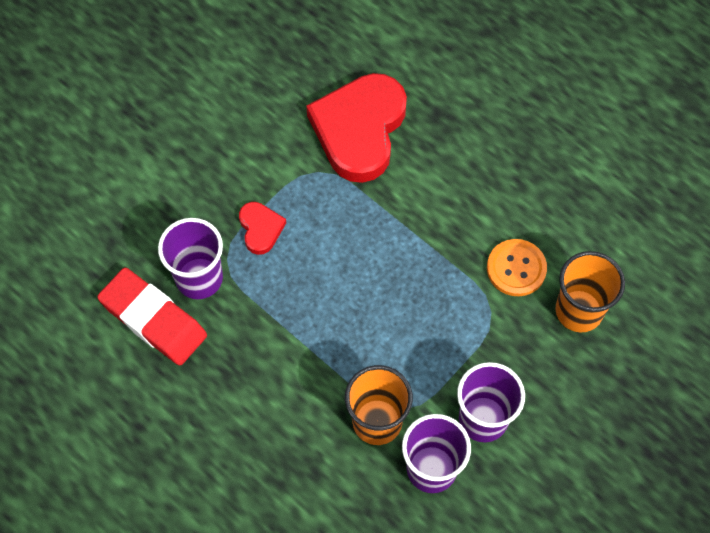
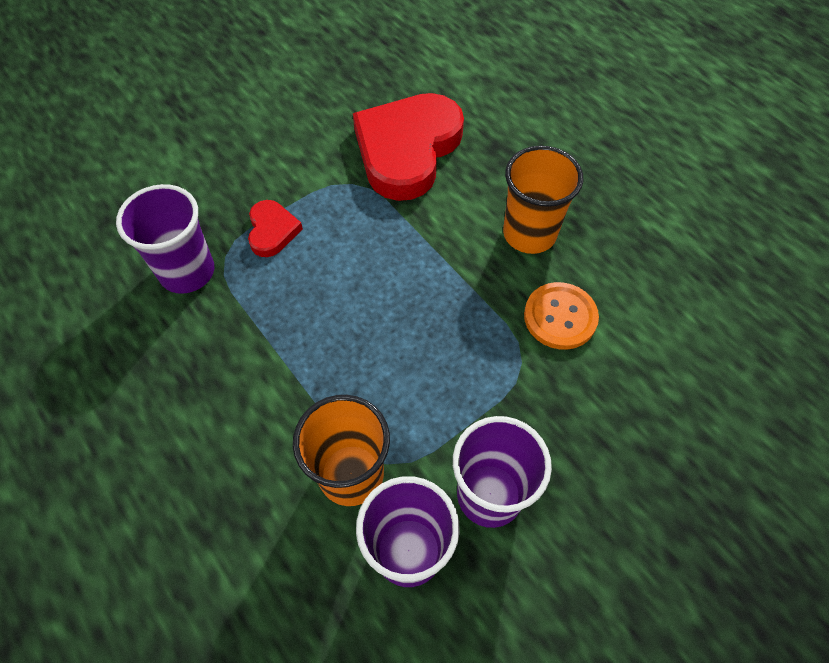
camera: 10 degrees right, 5 degrees down
(153, 319) = (120, 308): red eraser -> none
(579, 311) = (632, 378): orange cup -> orange cup (529, 233)

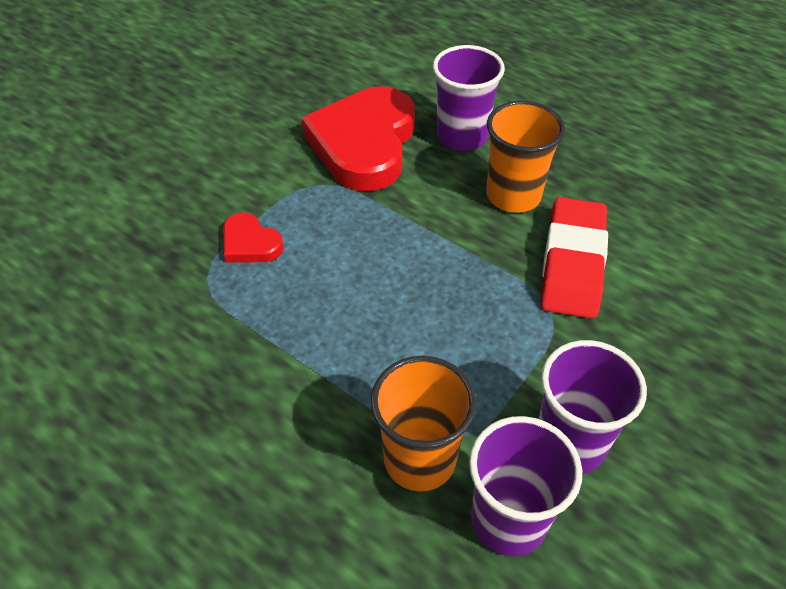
camera: 15 degrees left, 10 degrees down
(187, 272) = (170, 301): purple cup -> purple cup (462, 136)
(272, 231) = (250, 243): red heart -> red heart turned 150 degrees clockwise
(560, 317) = (572, 263): orange button -> red eraser

